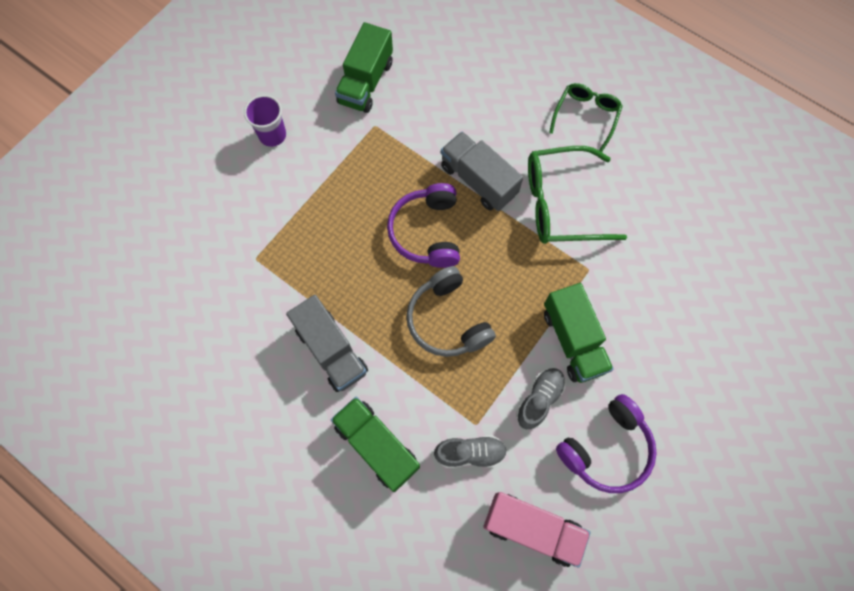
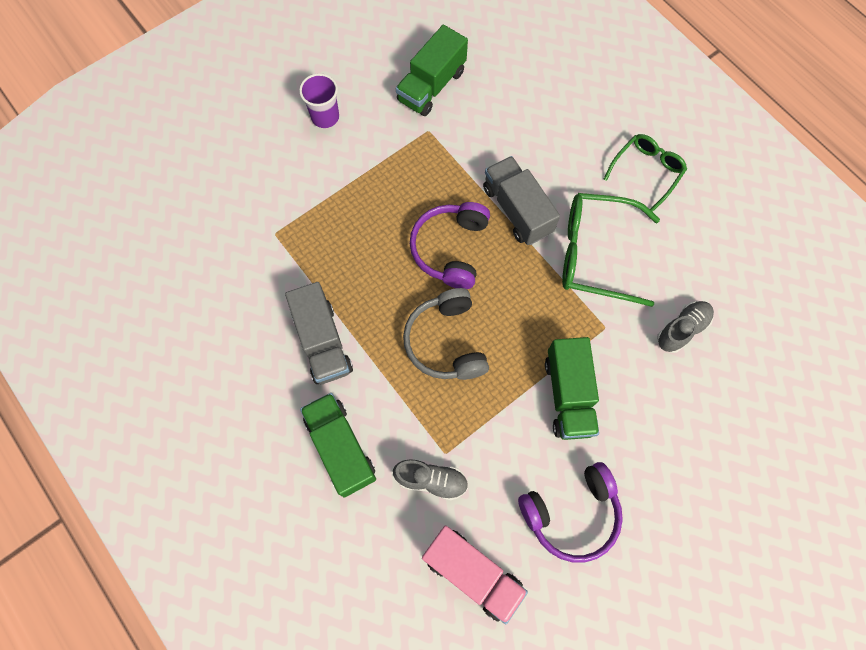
camera: 15 degrees right, 0 degrees up
(539, 399) = (516, 445): grey shoe -> grey shoe (682, 329)

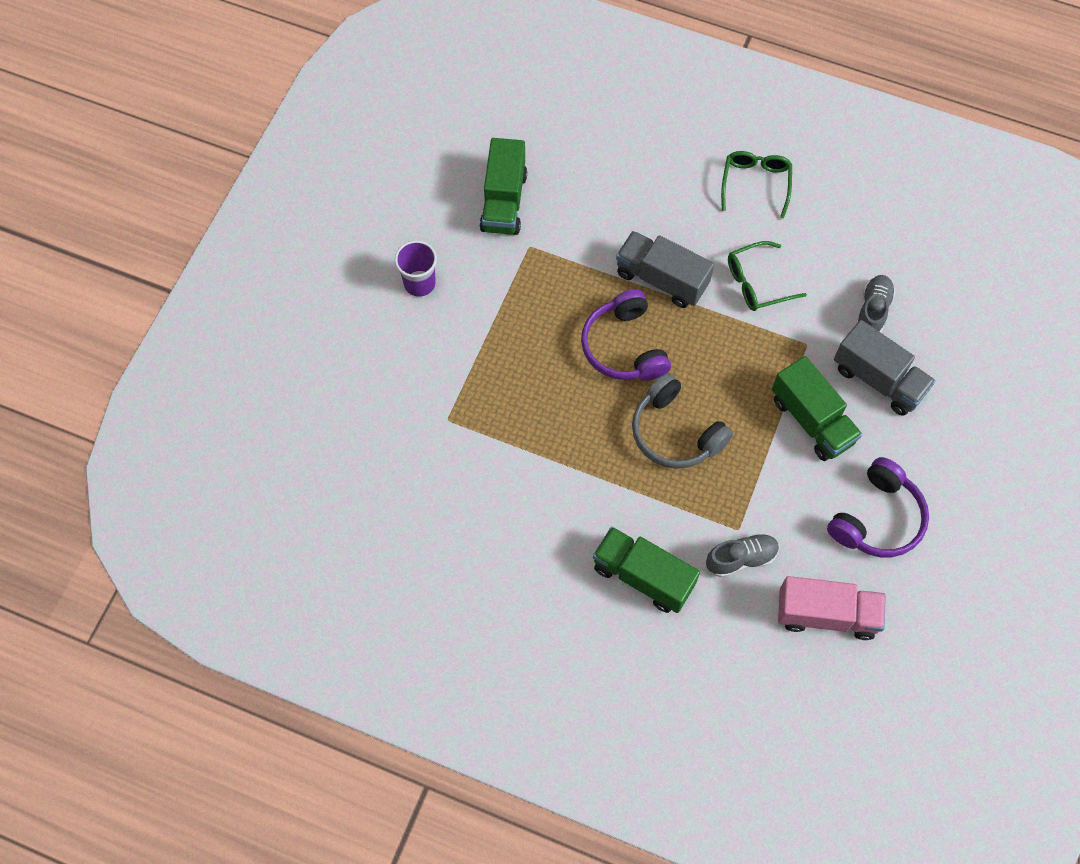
camera: 30 degrees left, 5 degrees down
(322, 342) = (562, 494): grey truck -> grey truck (878, 379)
(595, 254) = (757, 283): green glasses -> green glasses, size x0.63

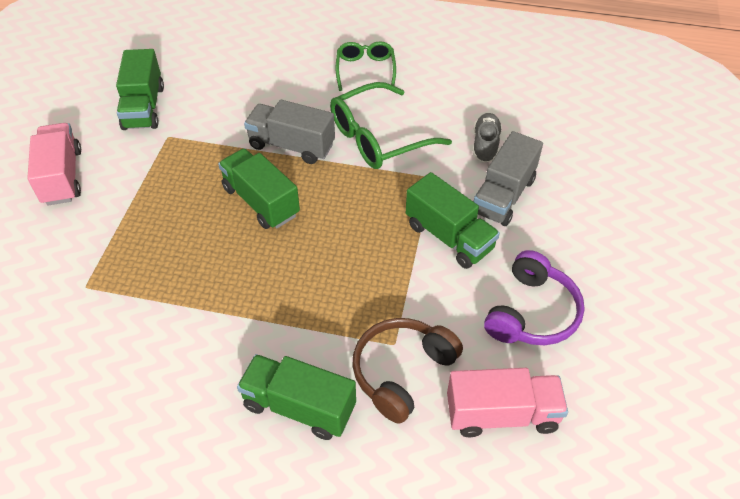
camera: 10 degrees left, 15 degrees down
(419, 283) = (62, 177): purple cup -> pink truck
(624, 347) = (261, 201): purple headphones -> green truck
(675, 432) = (318, 265): grey headphones -> none
(741, 558) = (402, 372): grey shoe -> brown headphones
(757, 283) = (378, 138): green glasses -> green glasses, size x1.60
(878, 379) = (503, 196): grey truck -> grey truck turned 90 degrees clockwise

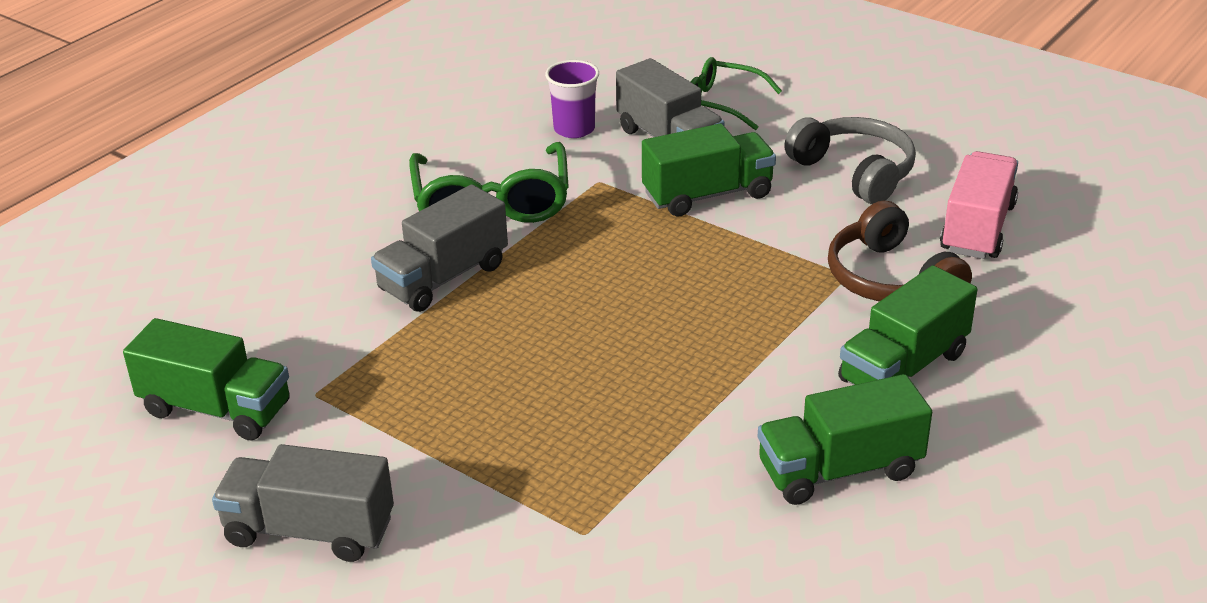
camera: 65 degrees left, 15 degrees down
(62, 177) = (309, 531): pink truck -> grey truck
(261, 201) = (535, 328): green truck -> green truck (839, 470)
(365, 70) = (342, 180): green glasses -> green glasses (722, 103)
(485, 145) = (574, 129): grey shoe -> purple cup
(532, 313) = (854, 172): purple headphones -> grey headphones

